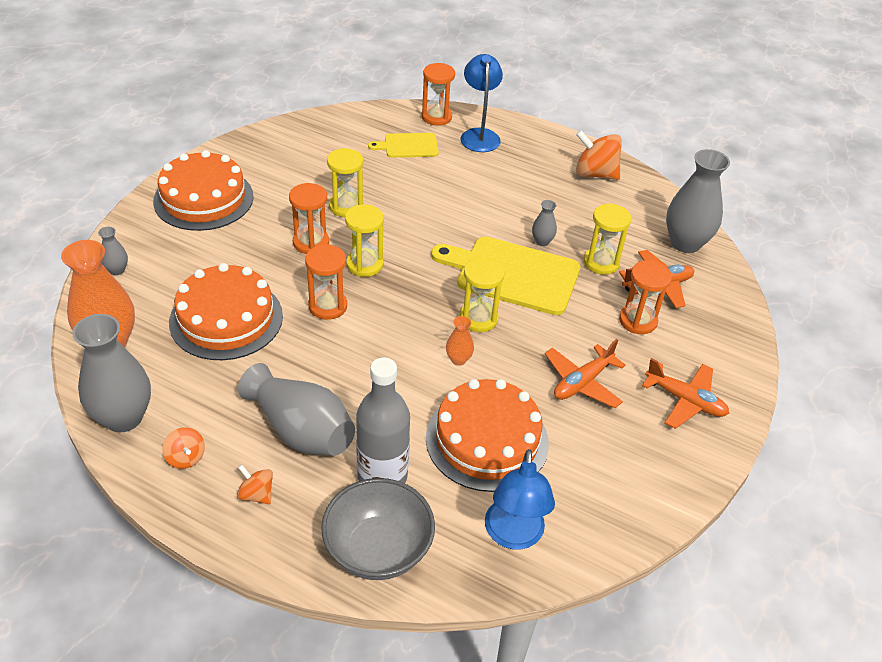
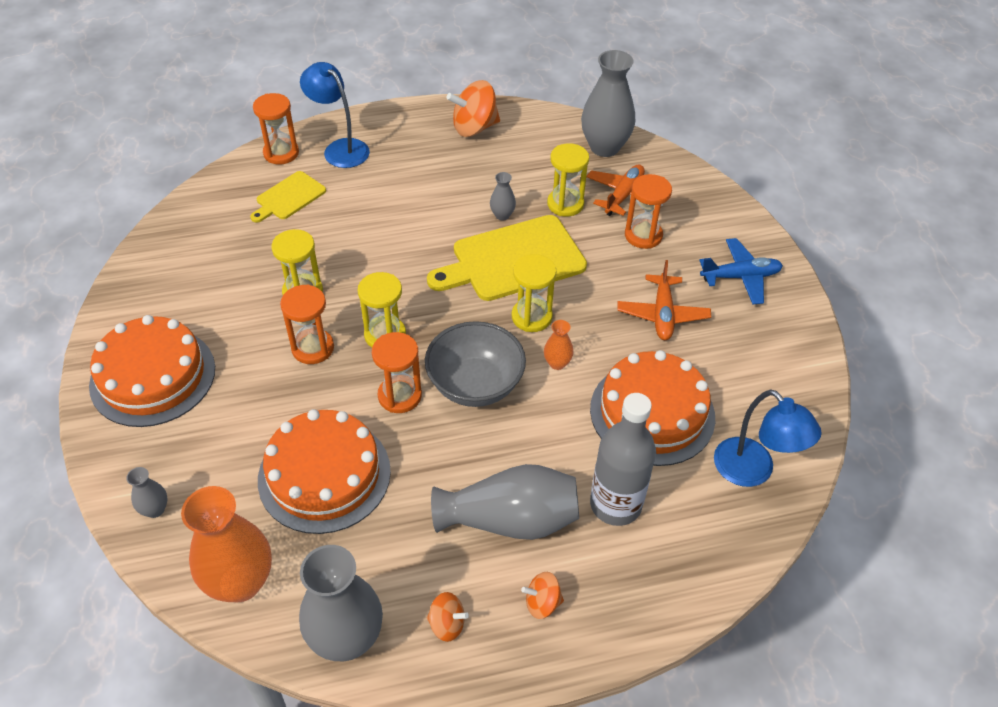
camera: 40 degrees left, 5 degrees up
(378, 549) = (680, 564): grey bowl -> grey bowl (475, 384)
(685, 400) = (740, 277): orange plane -> blue plane

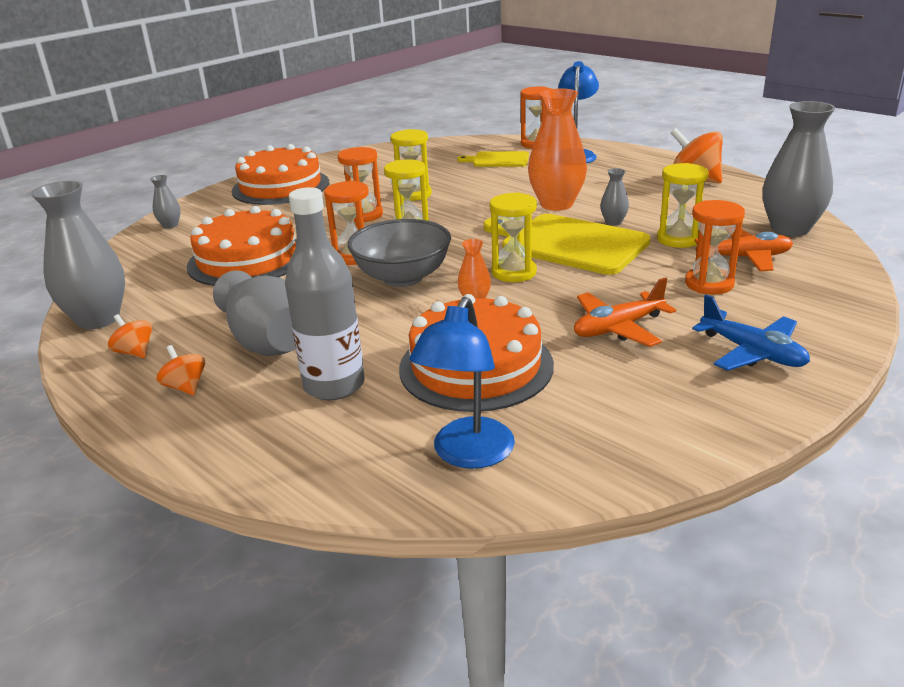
camera: 60 degrees right, 20 degrees down
(241, 582) = (127, 269): orange vase -> orange vase (556, 204)
(447, 624) = (135, 352): orange spinning top -> orange spinning top turned 150 degrees clockwise

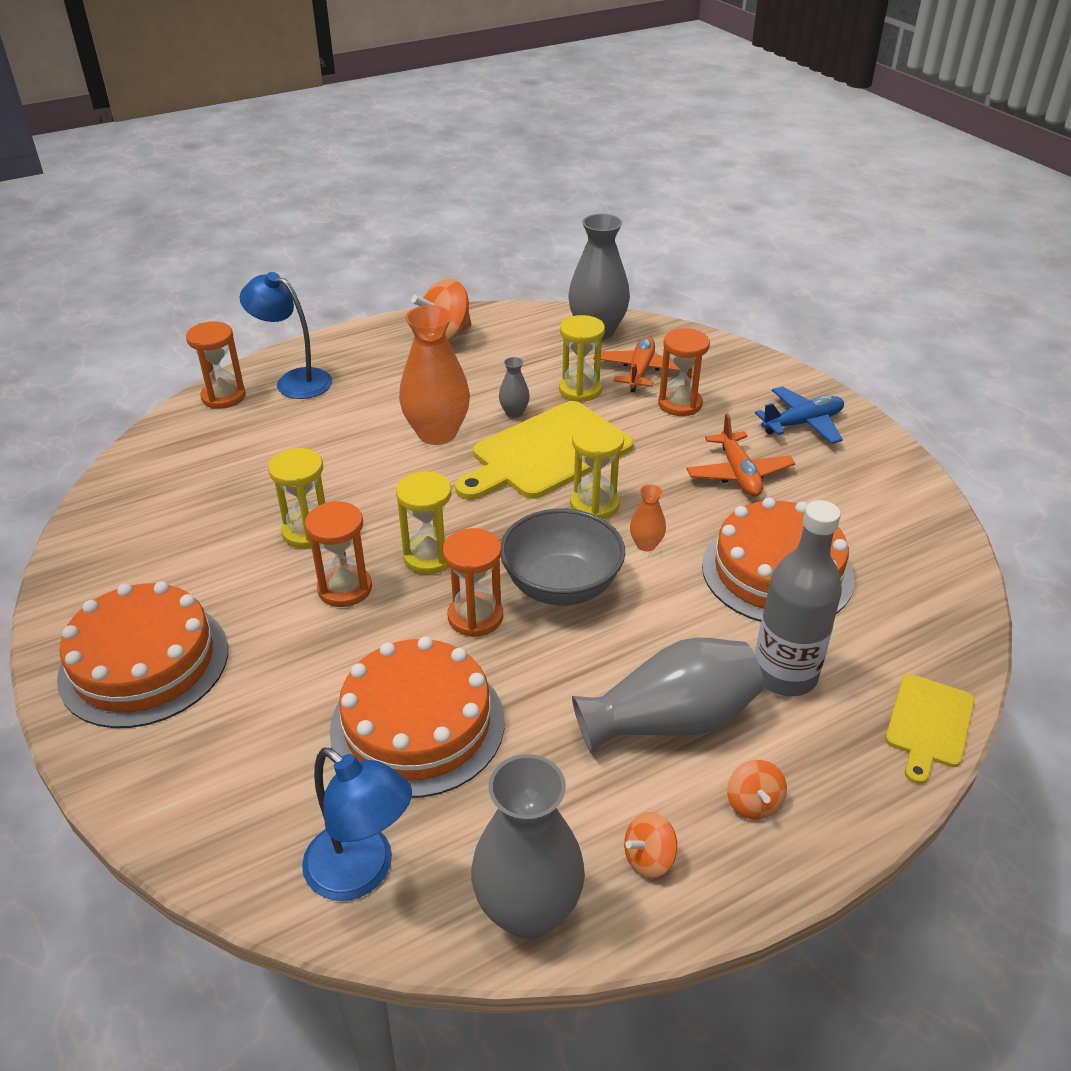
camera: 75 degrees left, 10 degrees up
(170, 225) = (204, 819): grey vase -> none
(186, 387) = (753, 803): orange spinning top -> orange spinning top turned 75 degrees counterclockwise
(467, 454) = (916, 606): blue lamp -> blue lamp (362, 872)
(498, 160) = (250, 438): yellow cutting board -> yellow cutting board (928, 724)

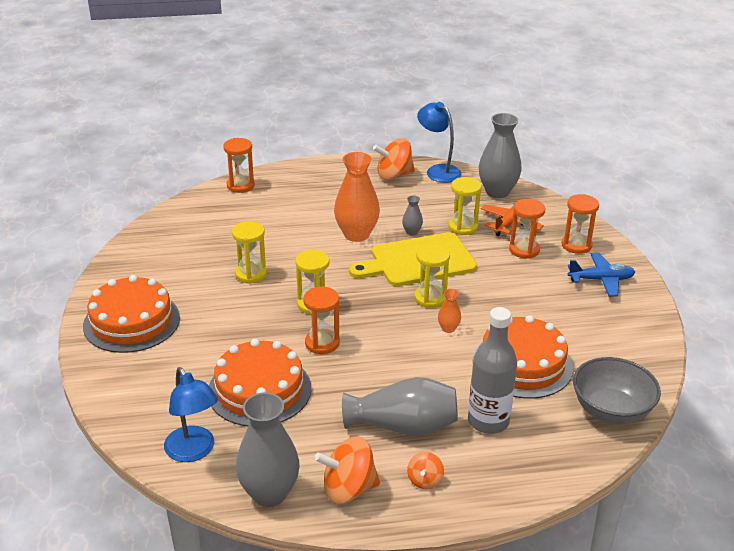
camera: 20 degrees right, 5 degrees down
(294, 381) = (287, 184): blue lamp -> blue lamp (438, 171)
(345, 588) = (256, 310): orange hourglass -> orange hourglass (576, 245)
(561, 586) = (382, 339): grey bowl -> grey bowl (611, 411)
(649, 858) = (348, 489): orange spinning top -> orange spinning top, size x1.86
(738, 474) = (535, 301): orange plane -> none
(928, 724) = (561, 471): yellow cutting board -> none

